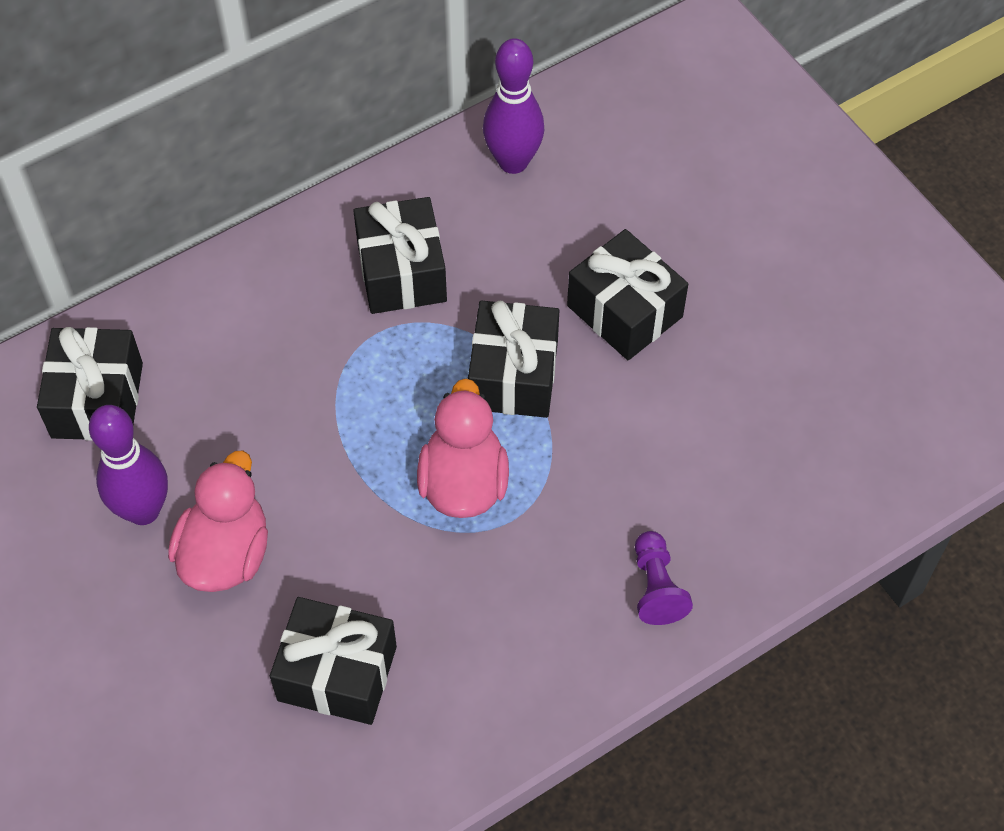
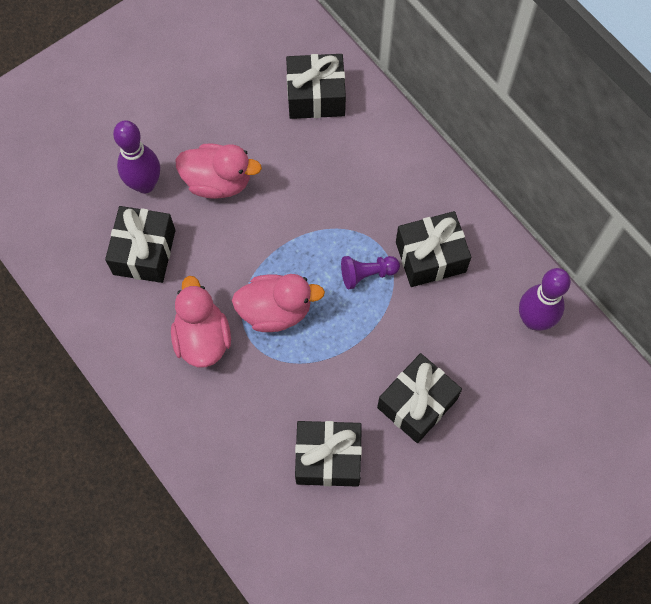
camera: 85 degrees right, 10 degrees up
(143, 510) = (243, 133): purple bowling pin -> purple bowling pin (145, 184)
(498, 590) = (202, 338): none -> pink duck
(513, 375) = (358, 334): black gift -> black gift (328, 458)
(656, 587) = (209, 434): purple pawn -> purple pawn (367, 274)

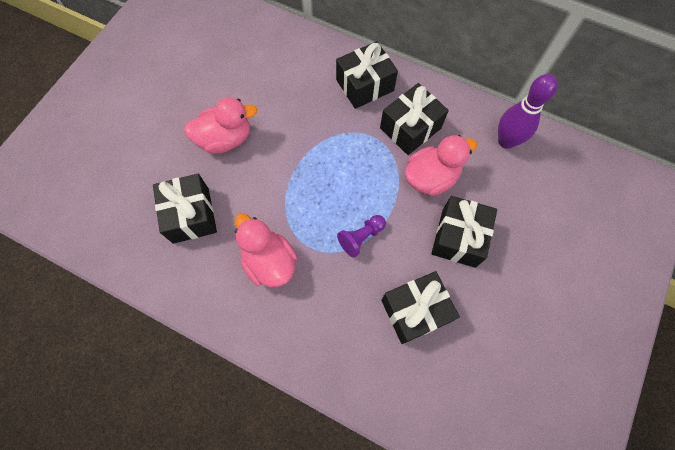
camera: 25 degrees left, 0 degrees up
(145, 184) = (168, 164): purple bowling pin -> none
(275, 310) = (316, 215): pink duck -> pink duck (431, 177)
(316, 96) = (270, 52): black gift -> black gift (365, 85)
(367, 274) = (371, 159): purple pawn -> purple pawn (361, 237)

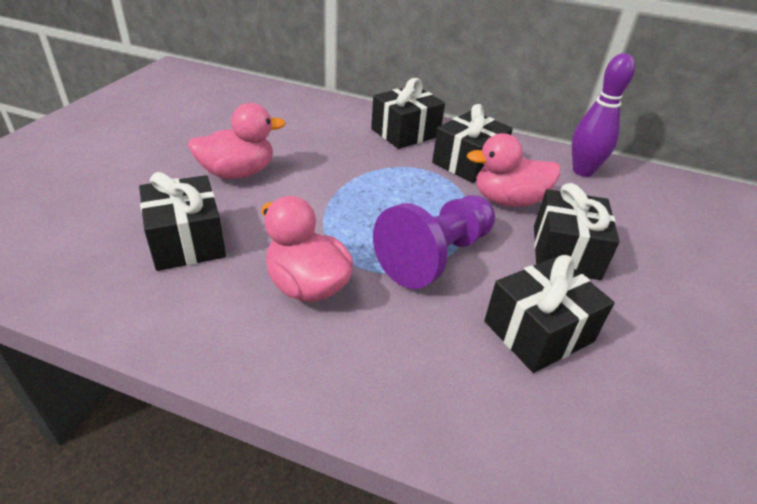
camera: 10 degrees left, 30 degrees down
(361, 237) = (435, 256): purple pawn -> purple pawn, size x1.92
(431, 177) = (508, 200): pink duck -> pink duck turned 150 degrees counterclockwise

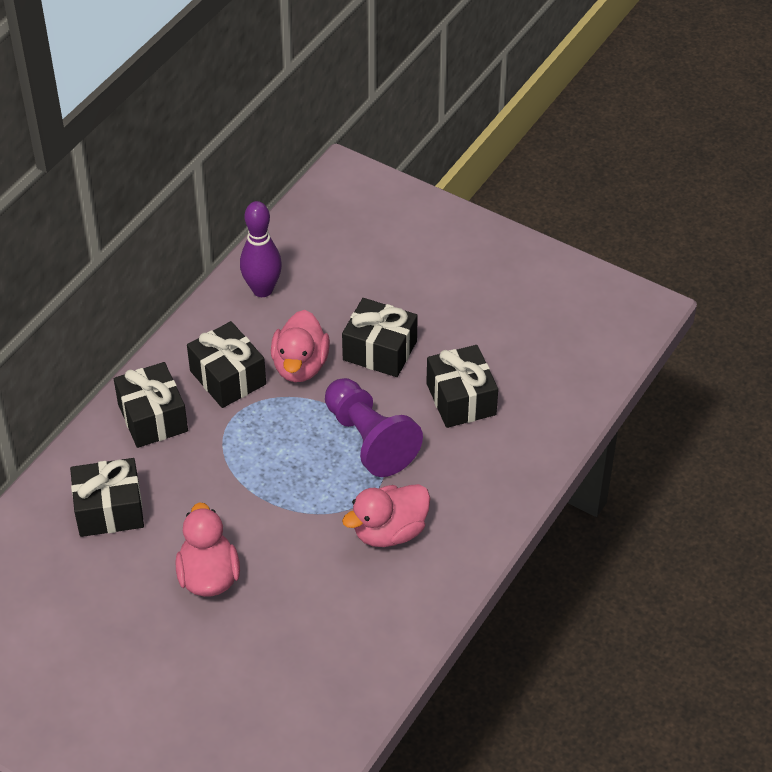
camera: 75 degrees left, 10 degrees up
(187, 241) = (317, 614): black gift -> black gift (109, 510)

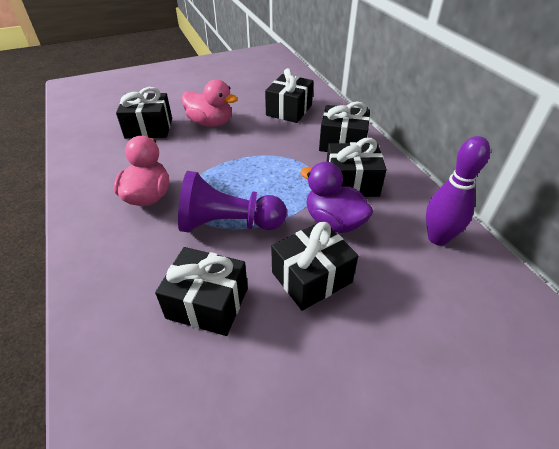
camera: 125 degrees right, 5 degrees down
(274, 636) = (149, 128): none -> black gift
(300, 366) = (334, 222): pink duck -> purple duck

